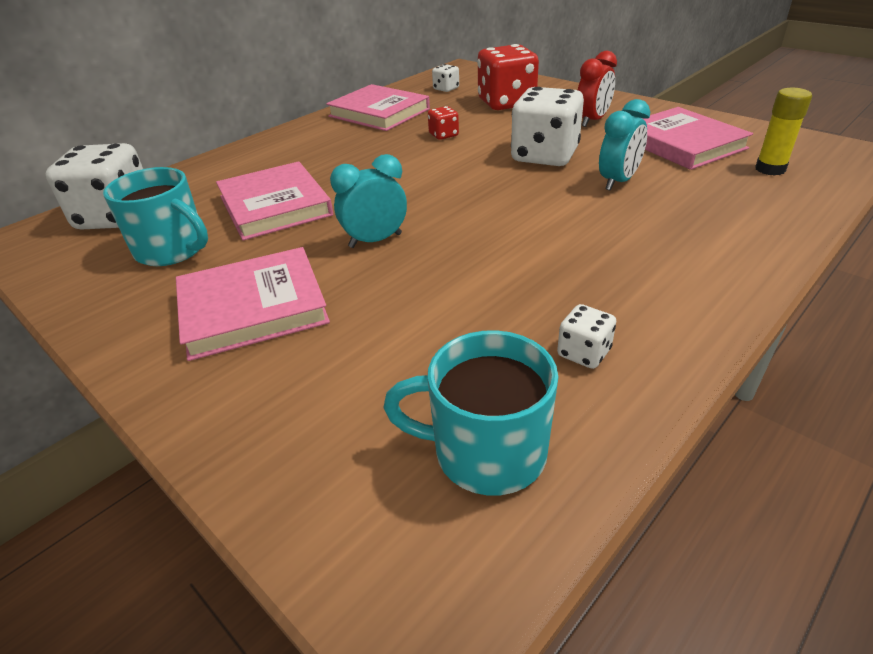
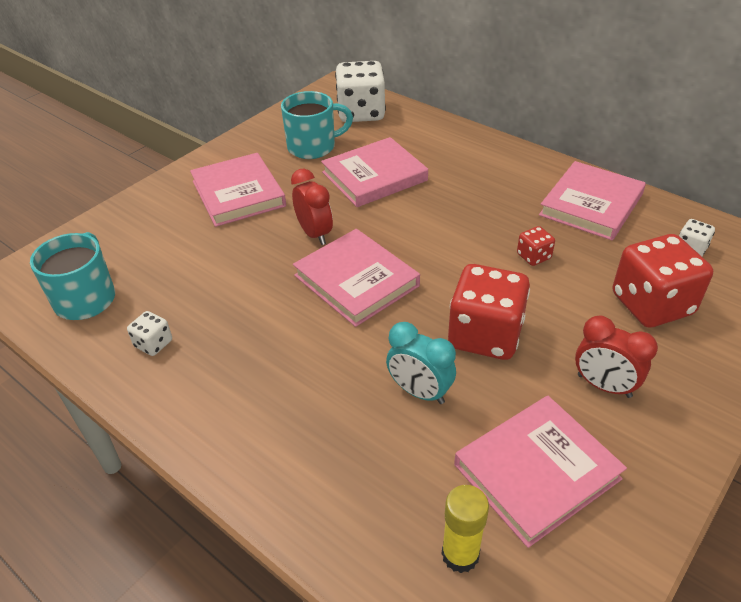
camera: 85 degrees right, 5 degrees up
(173, 250) = (313, 147): turquoise mug -> turquoise mug turned 135 degrees counterclockwise
(375, 241) = (314, 234): turquoise clock -> red clock
(466, 213) = (356, 281): none -> pink book
(544, 156) = (485, 335): white dice -> red dice

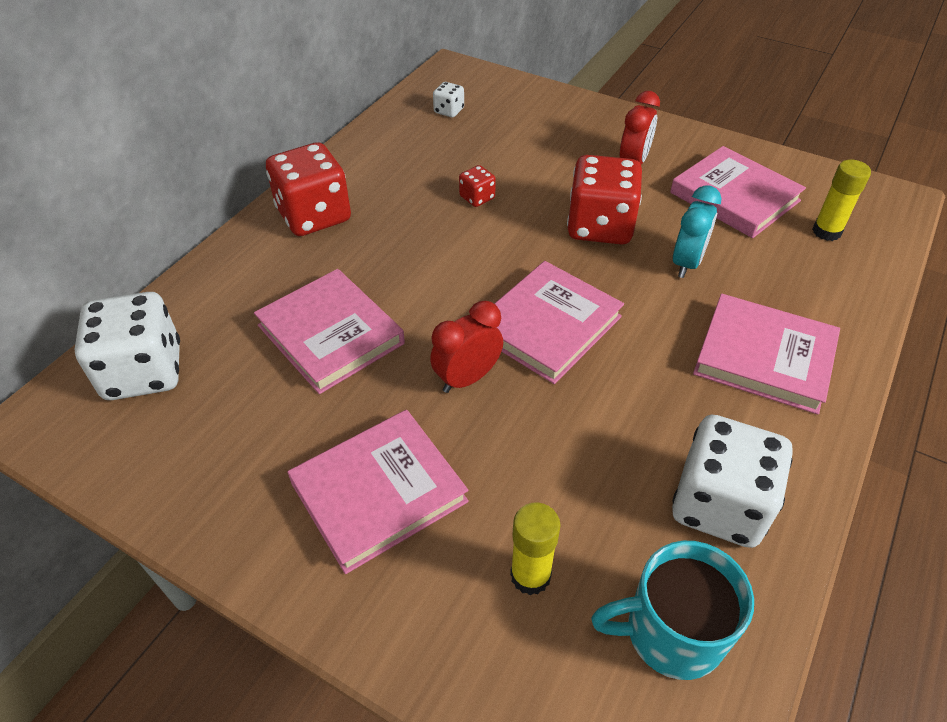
camera: 100 degrees left, 5 degrees up
(153, 344) = (719, 504): white dice -> white dice, size x2.18
(154, 246) = (530, 575): none -> yellow glue stick
(313, 147) = (244, 418): turquoise mug -> none
(591, 205) = (385, 160): pink book -> pink book (764, 357)
(651, 304) = (529, 135): red dice -> red dice (314, 216)

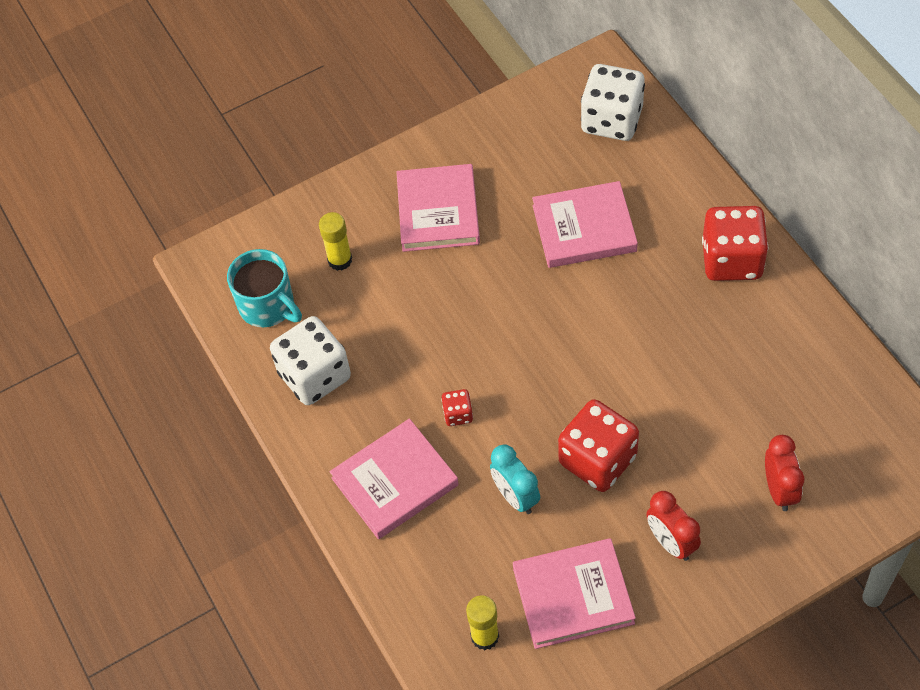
camera: 125 degrees right, 10 degrees up
(449, 111) = (850, 427): white dice -> none
(467, 378) = (494, 291): red clock -> red clock (779, 490)
(477, 198) = (690, 386): red dice -> red dice (458, 414)
(548, 325) = (511, 362): pink book -> none
(671, 632) = (268, 306): turquoise mug -> turquoise mug turned 105 degrees clockwise

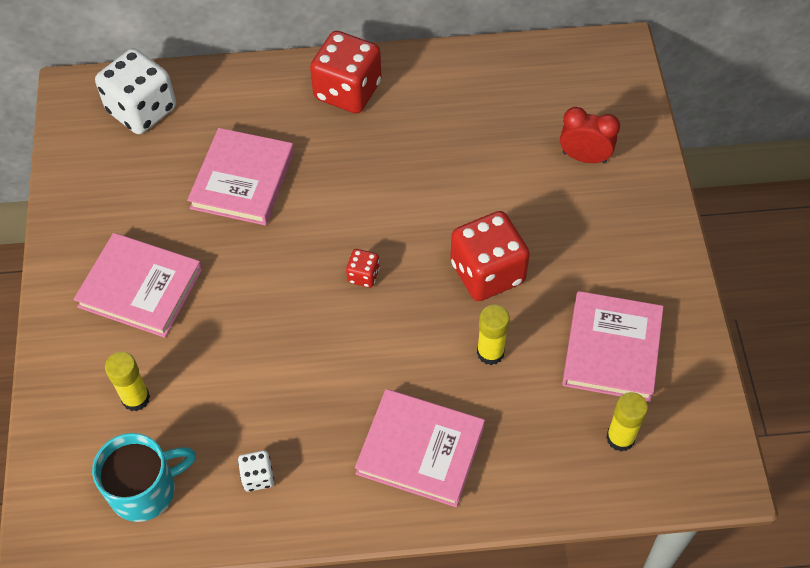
camera: 70 degrees left, 0 degrees up
(314, 376) = (258, 477): white dice -> white dice, size x0.46
(395, 482) = (420, 450): pink book -> pink book turned 60 degrees counterclockwise
(458, 414) = (377, 364): red dice -> red dice (363, 275)
(515, 496) = (490, 353): turquoise clock -> yellow glue stick
(671, 542) = (595, 253): red clock -> none

